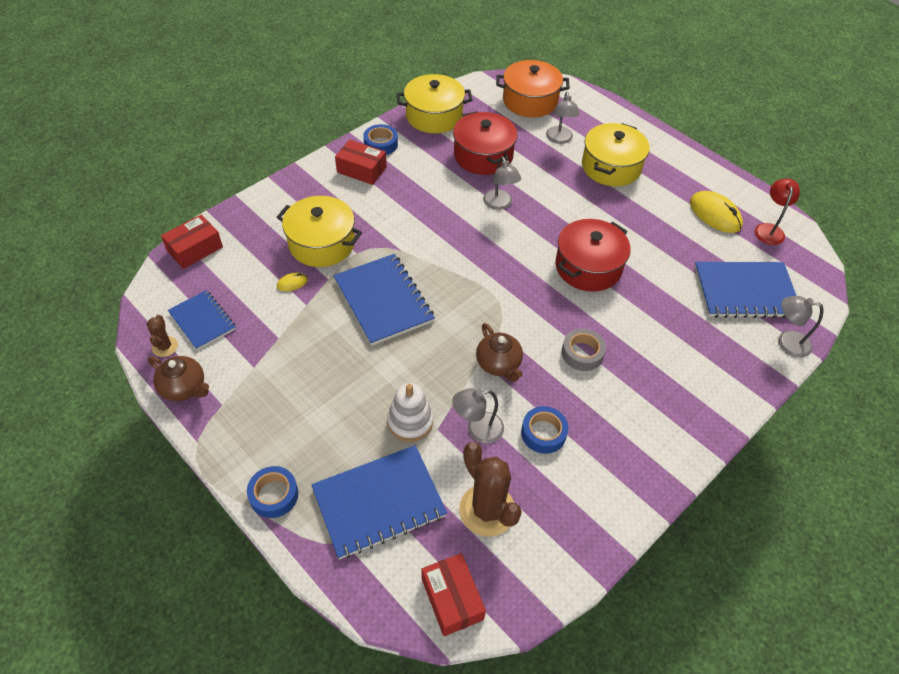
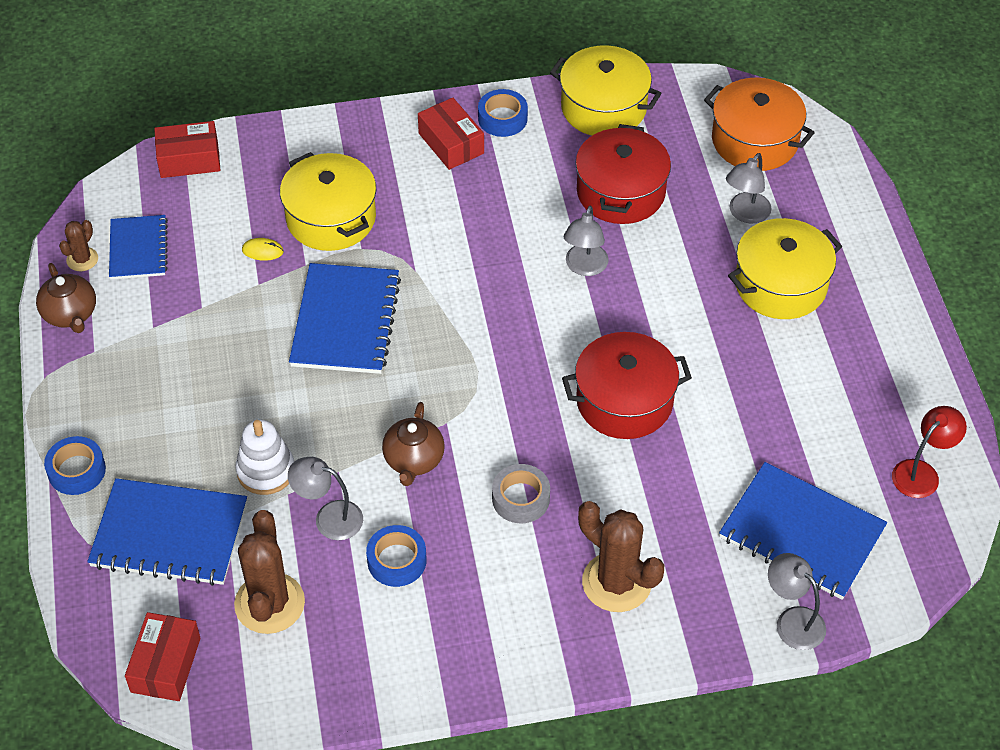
camera: 35 degrees right, 0 degrees up
(679, 373) = (616, 582): none -> brown cactus
(715, 214) = (864, 416): yellow mouse -> none

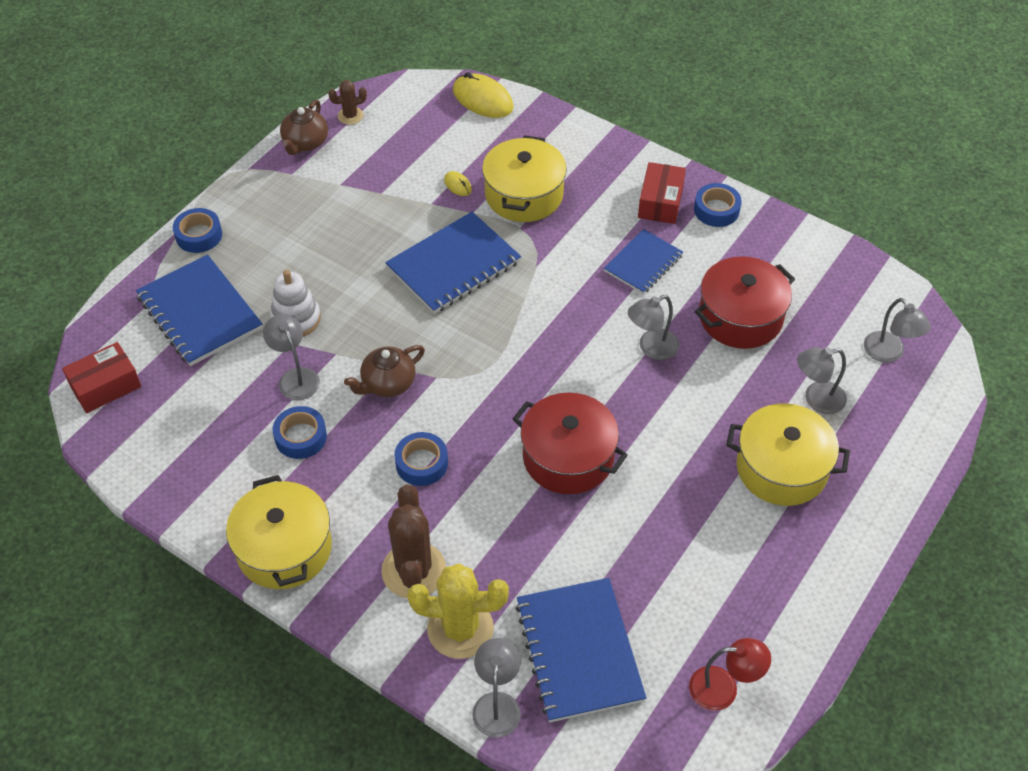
camera: 45 degrees right, 0 degrees up
(138, 249) = (388, 132): blue notebook -> blue notebook (643, 263)
(189, 159) = (483, 99): red box -> yellow mouse
(269, 603) = (201, 399): brown cactus -> none
(520, 498) = (421, 463): grey tape -> blue tape
(603, 108) = (799, 252): yellow pot -> yellow pot (284, 548)
(702, 593) = (460, 629): none -> yellow cactus
(754, 140) = (889, 353): orange pot -> grey lamp

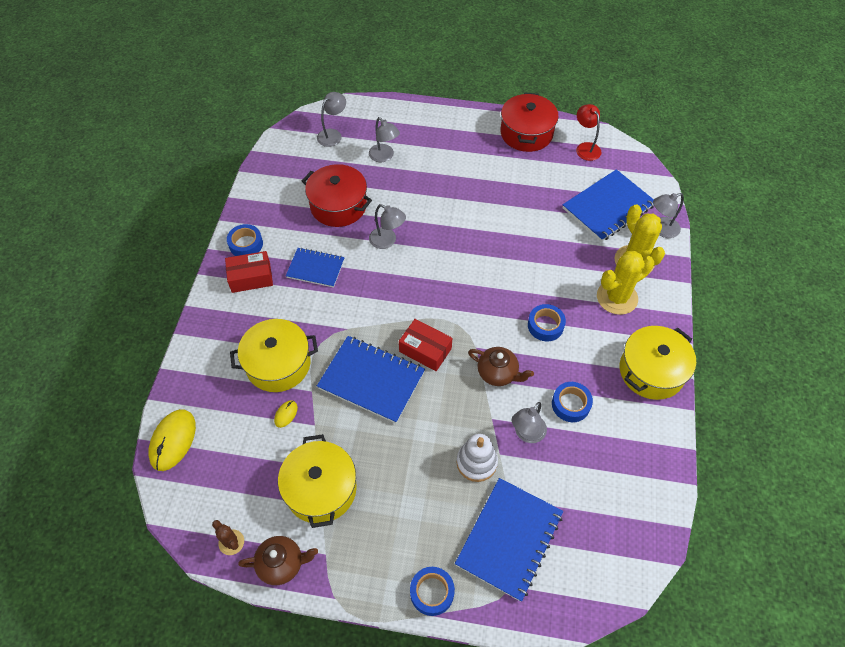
camera: 115 degrees left, 5 degrees up
(105, 386) = (614, 568): red box -> red box (425, 350)
(414, 570) = (617, 297): brown cactus -> yellow cactus
(568, 457) = (493, 254): red pot -> red pot (526, 133)
(781, 468) = (441, 159): yellow pot -> yellow pot (321, 489)

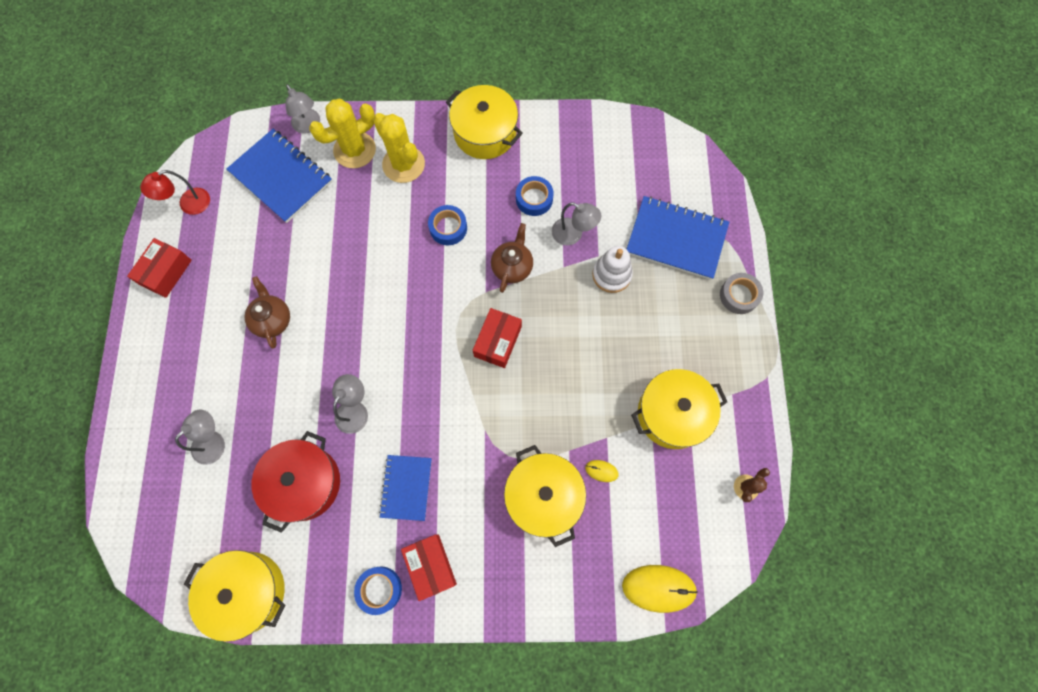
camera: 100 degrees left, 15 degrees up
(272, 170) = (247, 592): none -> yellow pot
(282, 564) = (752, 432): brown teapot -> brown teapot (272, 320)
(333, 134) = (174, 522): grey lamp -> none
(371, 380) = (544, 390): blue notebook -> none
(432, 592) = (739, 295): blue tape -> grey tape
(526, 133) = (166, 272): red pot -> red box

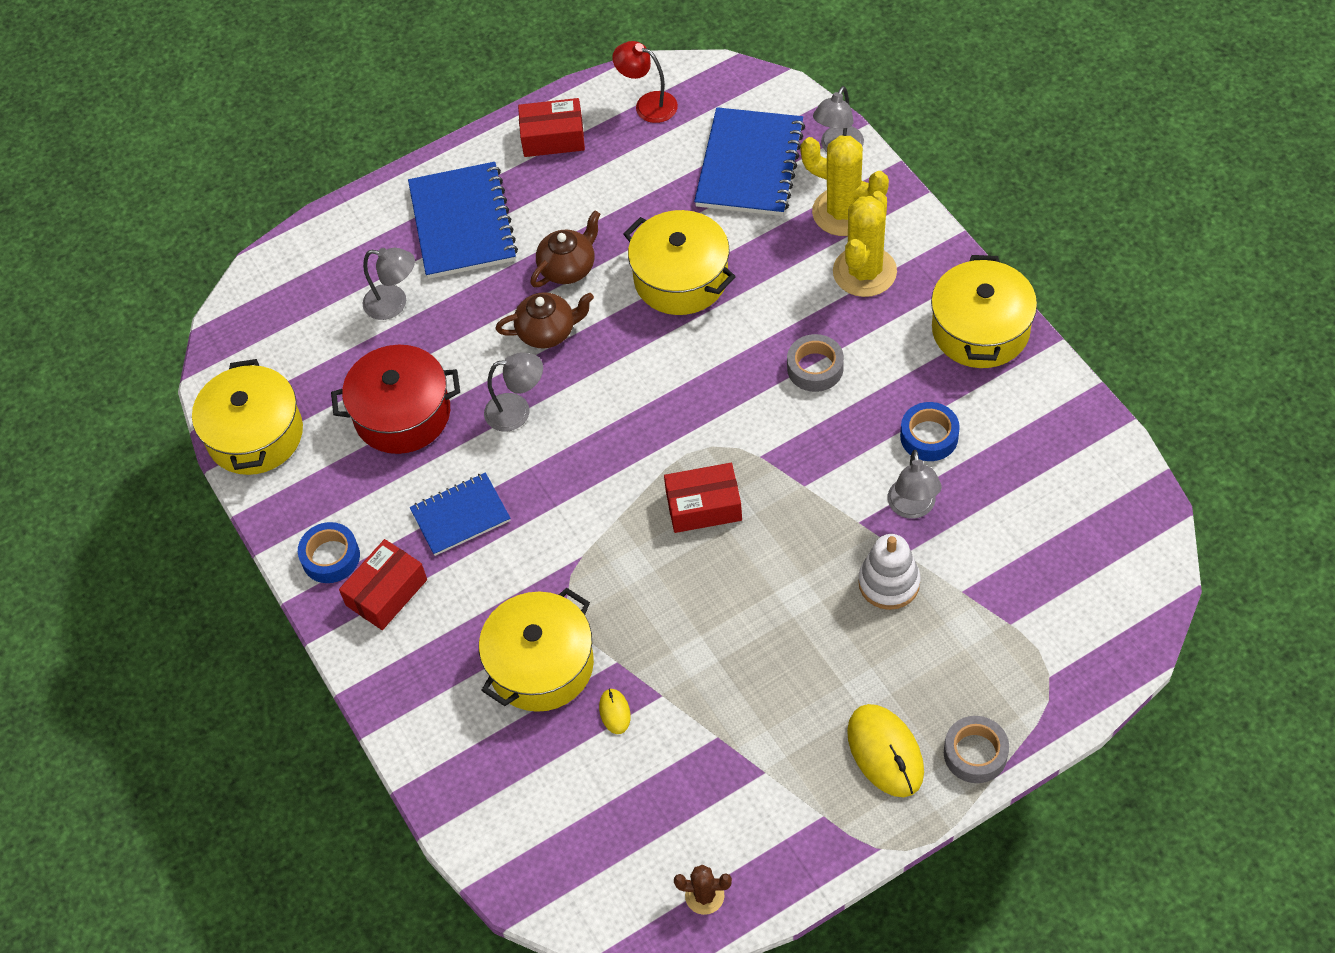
camera: 65 degrees right, 15 degrees down
(448, 228) = (815, 368): blue tape -> grey tape
(512, 267) = (815, 466): brown teapot -> brown teapot (548, 331)
(658, 588) = (508, 854): yellow mouse -> yellow mouse (885, 752)
(672, 414) = (745, 756): yellow pot -> yellow pot (681, 278)
(676, 239) = (1001, 632): blue notebook -> blue notebook (462, 223)

